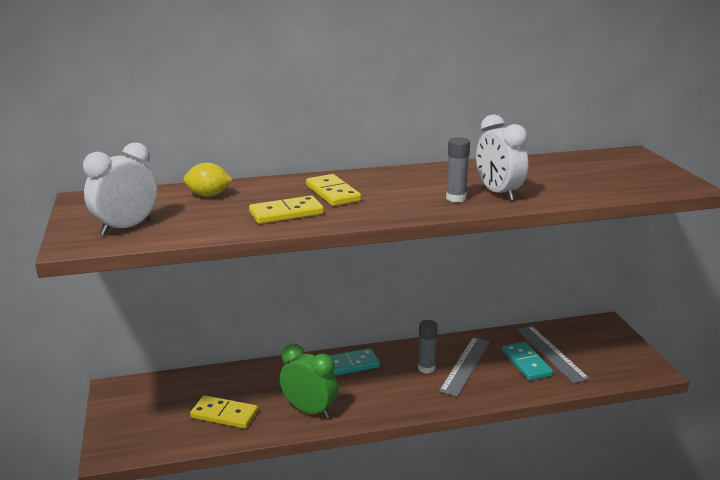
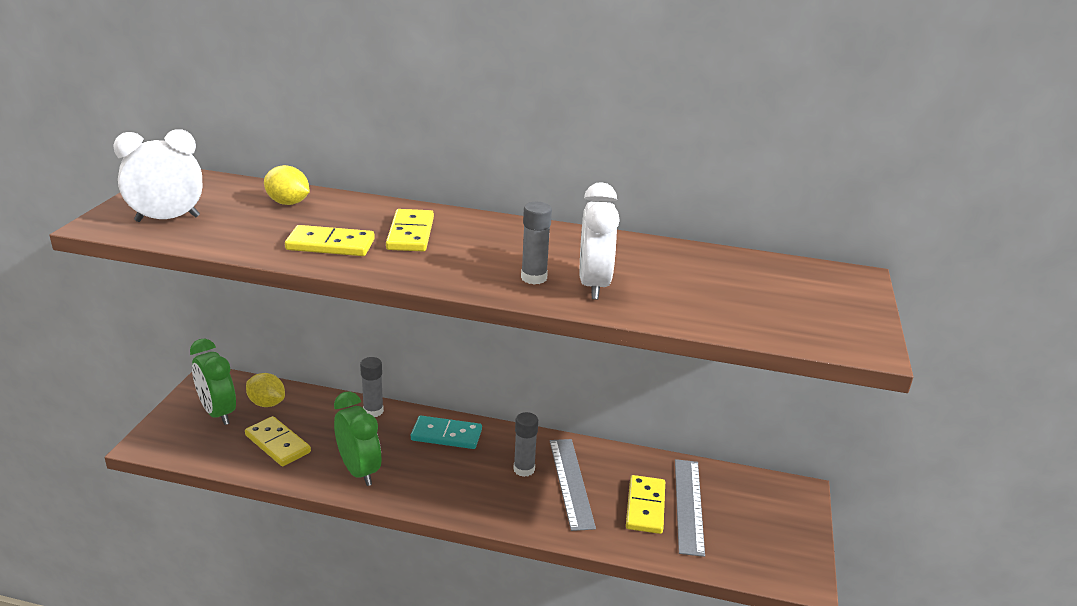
camera: 25 degrees right, 5 degrees up
(148, 410) = (218, 413): none -> green clock
(184, 389) = (267, 403): none -> yellow lemon
(277, 367) = (373, 411): none -> grey glue stick
(465, 365) = (571, 482): grey ruler -> grey ruler turned 60 degrees counterclockwise
(526, 363) = (645, 507): turquoise domino -> yellow domino

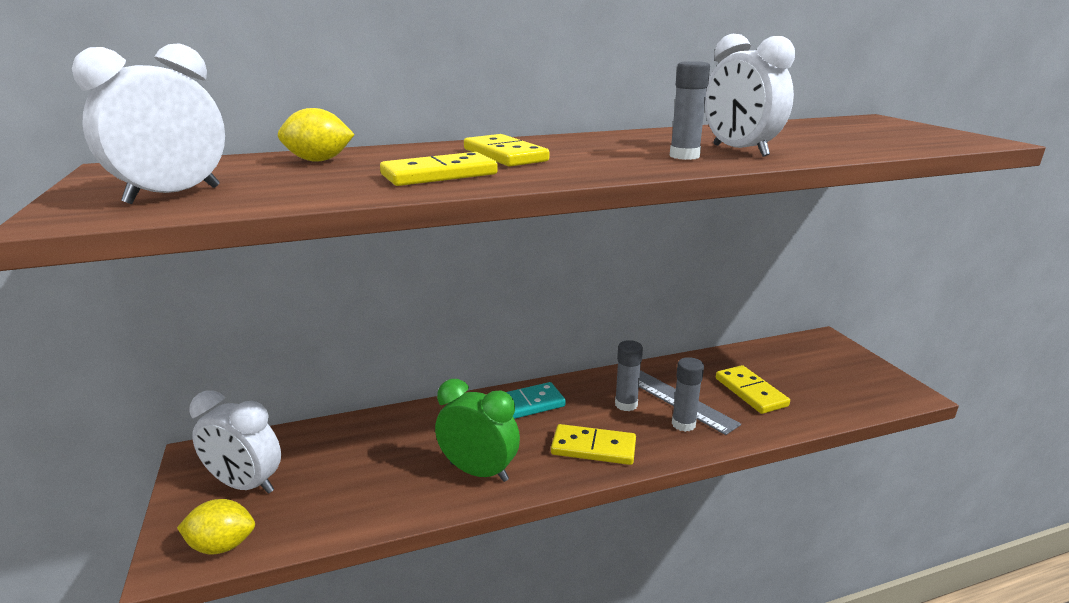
camera: 30 degrees left, 5 degrees down
(218, 413) = (246, 485): green clock -> white clock
(267, 403) = (299, 451): yellow lemon -> yellow lemon (222, 545)
(277, 444) = (357, 485): yellow domino -> yellow domino (593, 448)
(373, 411) = (429, 413): grey glue stick -> grey glue stick (683, 424)
(688, 505) = (776, 378): grey ruler -> none

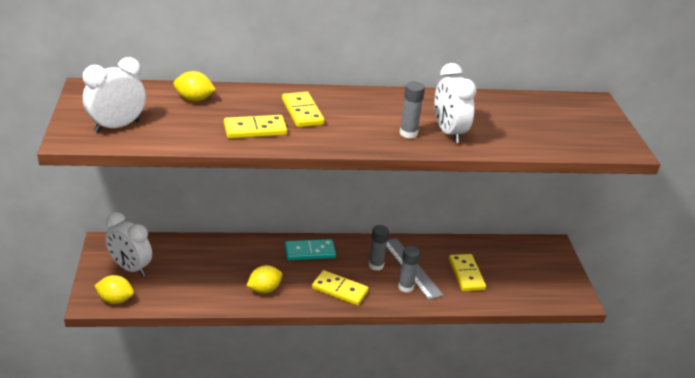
camera: 10 degrees right, 10 degrees up
(479, 471) = (264, 289): green clock -> yellow lemon

